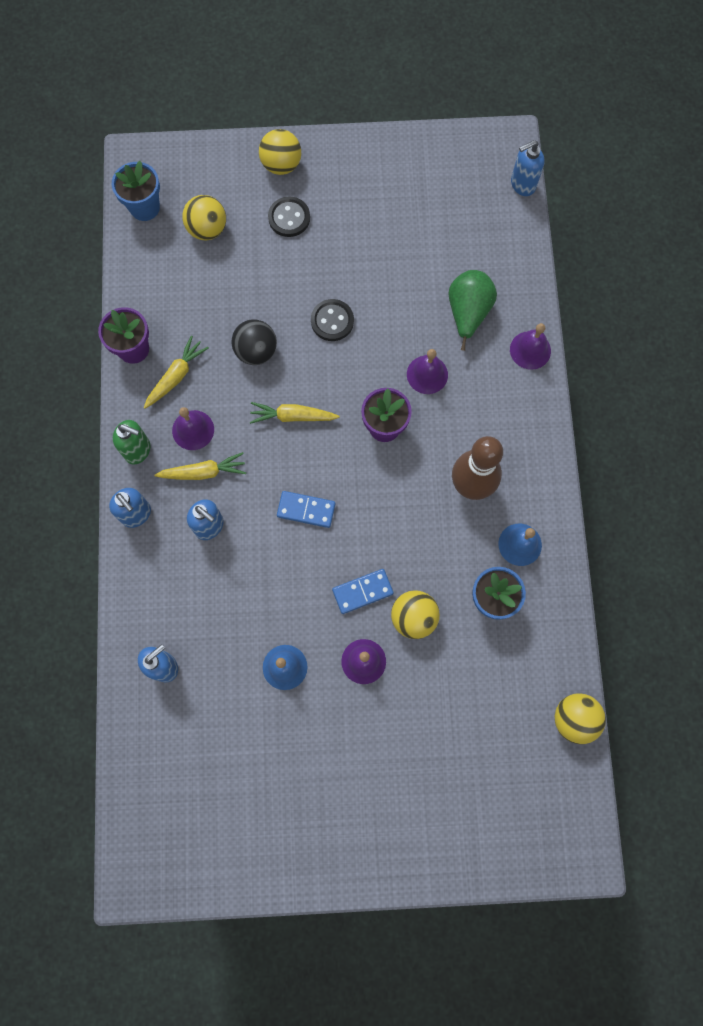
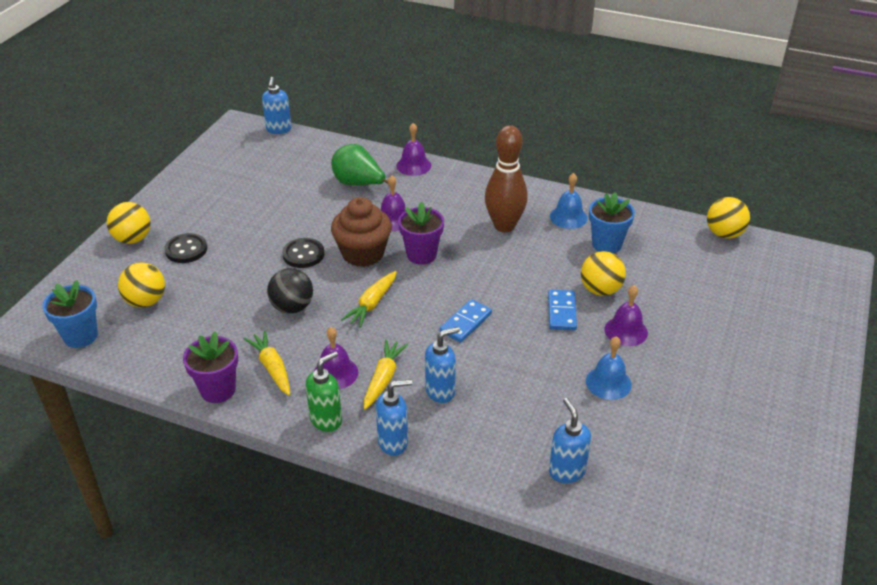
camera: 65 degrees left, 35 degrees down
(359, 372) = (363, 253): none -> brown cupcake

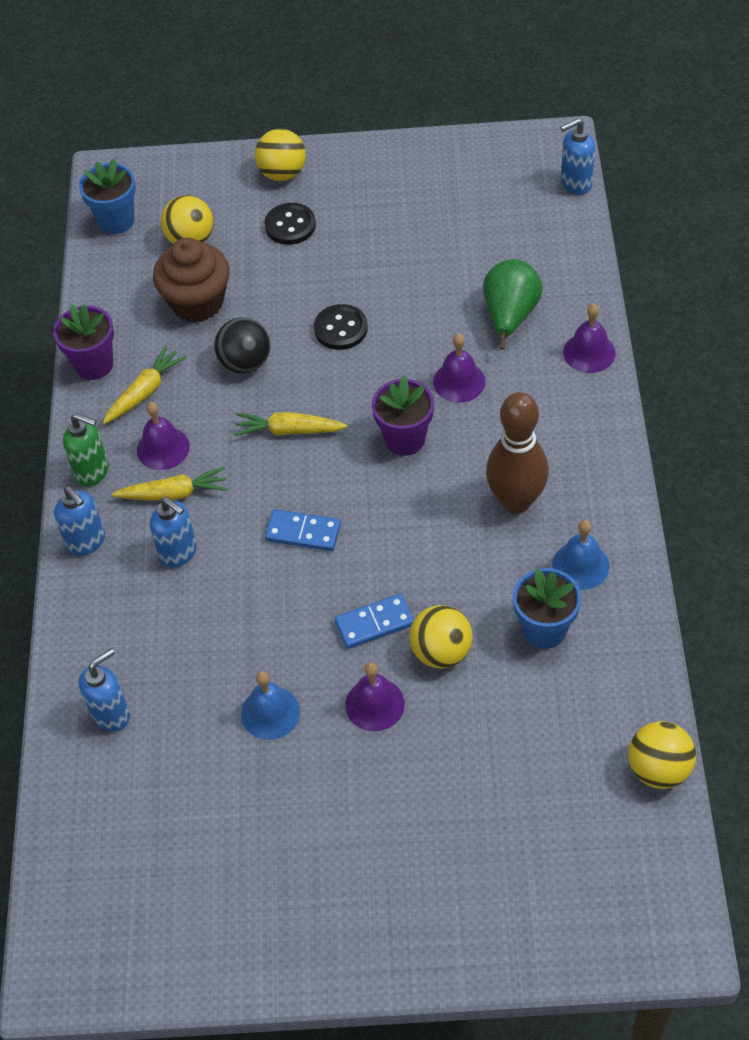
camera: 70 degrees right, 15 degrees up
(363, 253) = (374, 382): brown cupcake -> brown cupcake (197, 302)

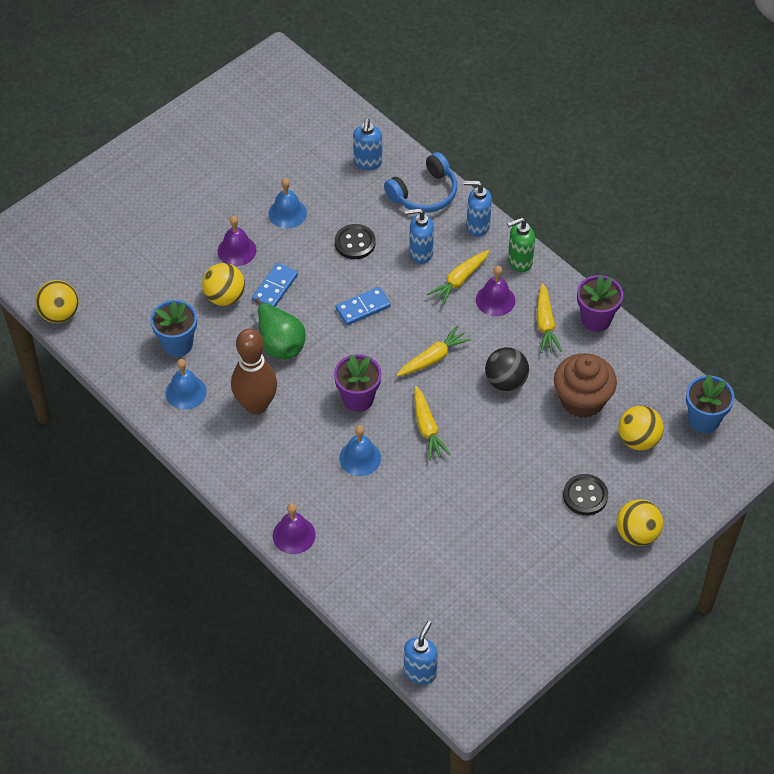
camera: 135 degrees right, 0 degrees up
(95, 624) = (424, 193): none -> blue headphones
(341, 329) = (471, 443): black button -> black button (355, 243)
(366, 368) = (427, 428): none -> yellow carrot
(459, 381) = (360, 458): purple bell -> blue bell
(510, 316) = (370, 527): green pear -> green pear (279, 343)

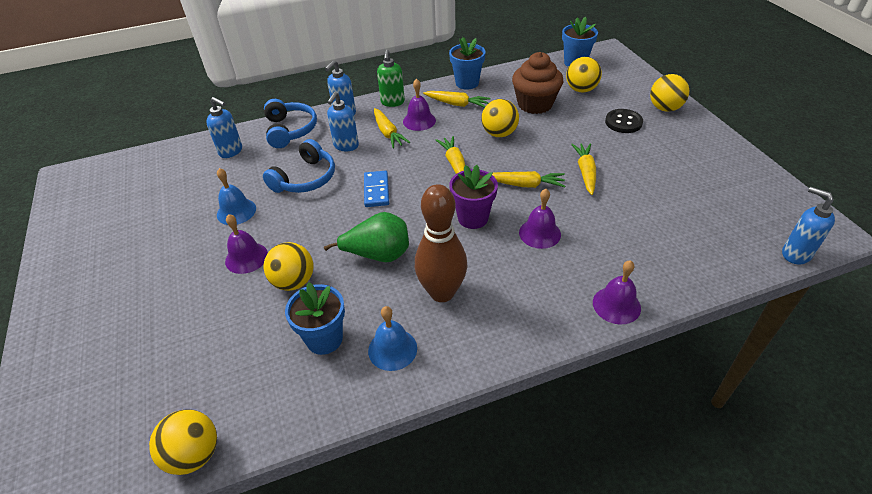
camera: 65 degrees left, 10 degrees down
(275, 288) = (312, 241): blue domino -> none
(355, 243) = (305, 178): black button -> blue headphones
(360, 458) = (539, 233): blue bell -> purple bell
(471, 476) = (585, 172): none -> yellow carrot
(505, 381) = (499, 134): black ball -> yellow ball
(596, 319) = (467, 83): purple flower pot -> blue flower pot

